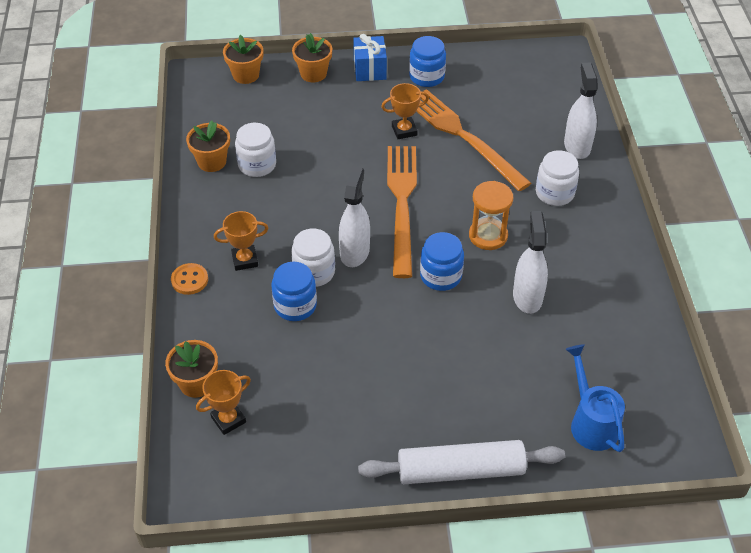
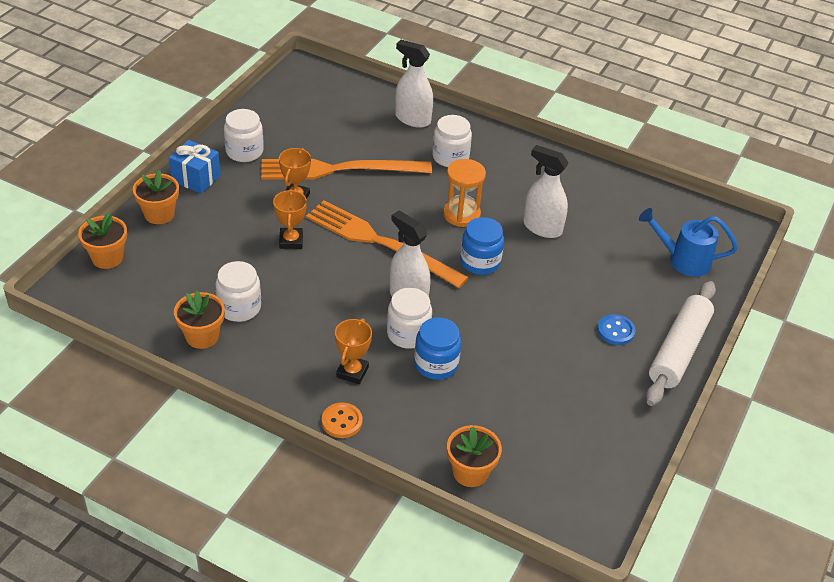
camera: 60 degrees left, 5 degrees down
(228, 419) = (528, 468): orange trophy -> orange trophy (291, 241)
(426, 76) = (244, 151): blue jar -> white jar
(443, 410) = (615, 331): none -> blue button

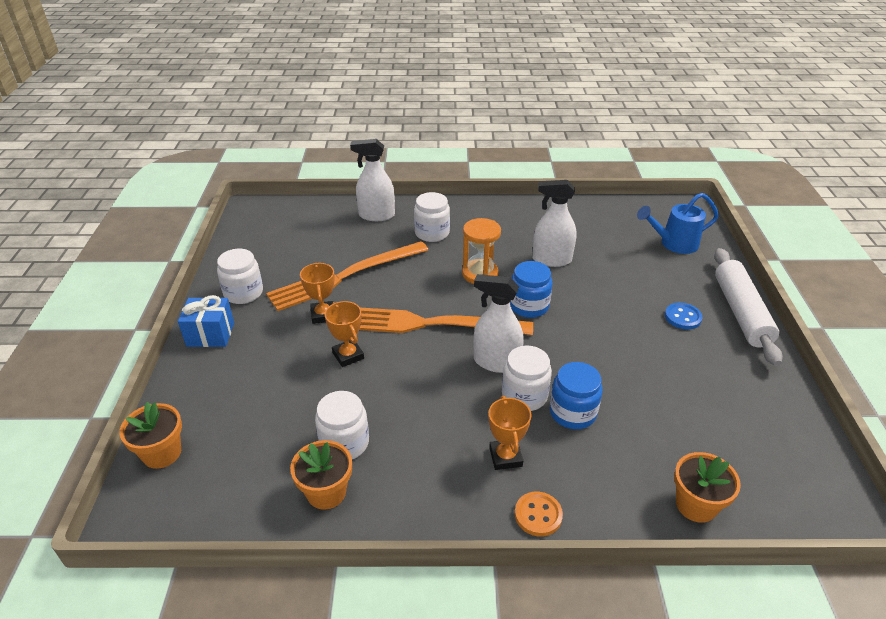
camera: 25 degrees left, 5 degrees down
(159, 214) = (193, 383): orange flower pot -> none

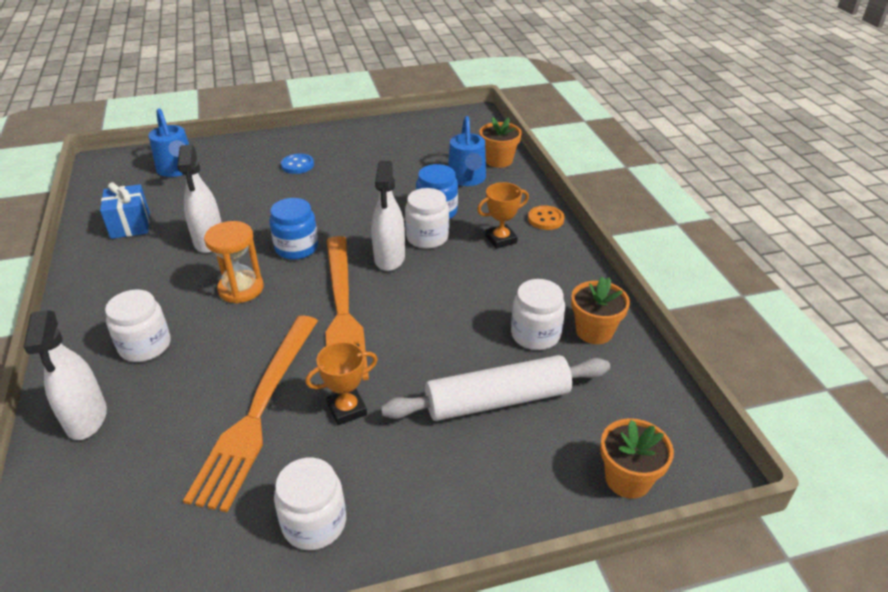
camera: 105 degrees left, 0 degrees up
(210, 334) = (419, 524): blue gift -> blue gift (130, 225)
(345, 276) = (258, 411): orange fork -> orange fork turned 60 degrees clockwise
(348, 355) = (414, 365): orange trophy -> none
(644, 457) = (467, 179): none -> blue watering can
(741, 312) = (285, 140): white rolling pin -> white rolling pin (497, 400)

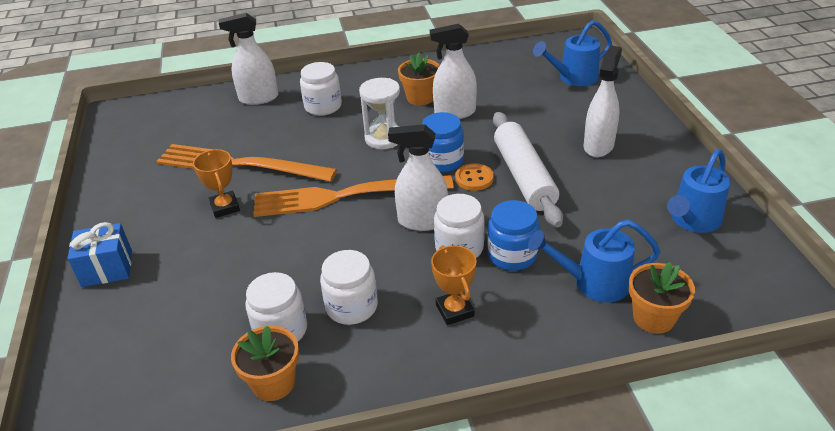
camera: 95 degrees right, 0 degrees up
(130, 225) = (478, 72): blue gift -> blue gift (107, 269)
(241, 289) = (384, 138): orange hourglass -> white hourglass
(297, 165) = (598, 146): blue button -> white spray bottle
(314, 523) = (129, 200): white jar -> white jar (352, 307)
(402, 137) = (692, 221): none -> blue watering can
(497, 400) = (202, 296): white rolling pin -> white rolling pin (524, 177)
(545, 219) = (501, 359): orange button -> orange button (474, 178)
(627, 479) = (77, 381): orange flower pot -> orange flower pot (420, 97)

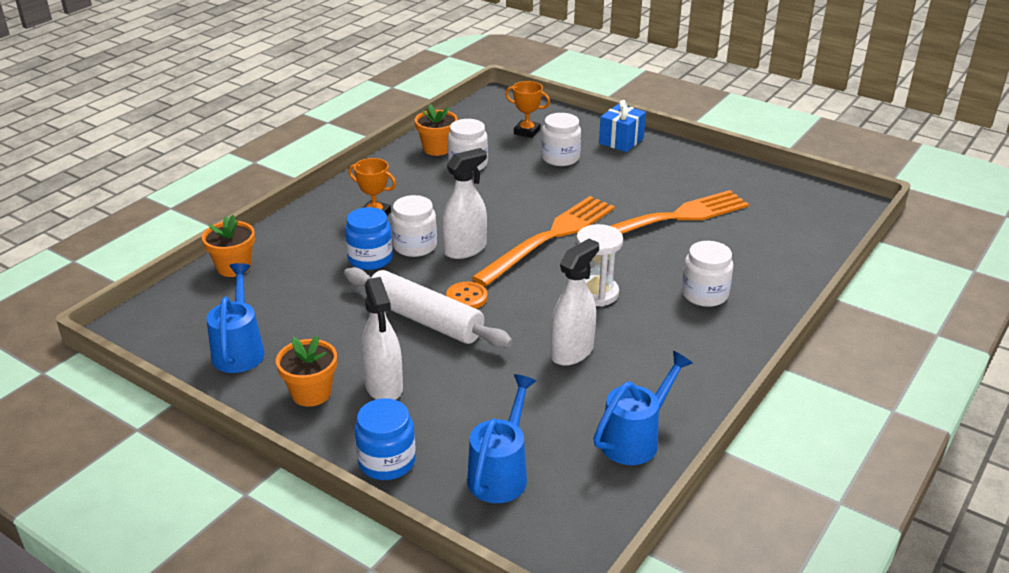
camera: 135 degrees right, 5 degrees down
(225, 207) = (620, 194): orange trophy -> orange trophy (527, 131)
(258, 98) = (776, 272): white spray bottle -> none
(352, 307) = (443, 189): white jar -> white jar (560, 158)
(420, 97) = (632, 351): orange flower pot -> orange flower pot (311, 393)
(442, 161) = (514, 299): blue jar -> blue jar (387, 461)
(593, 283) = (293, 268): blue watering can -> blue watering can (635, 439)

